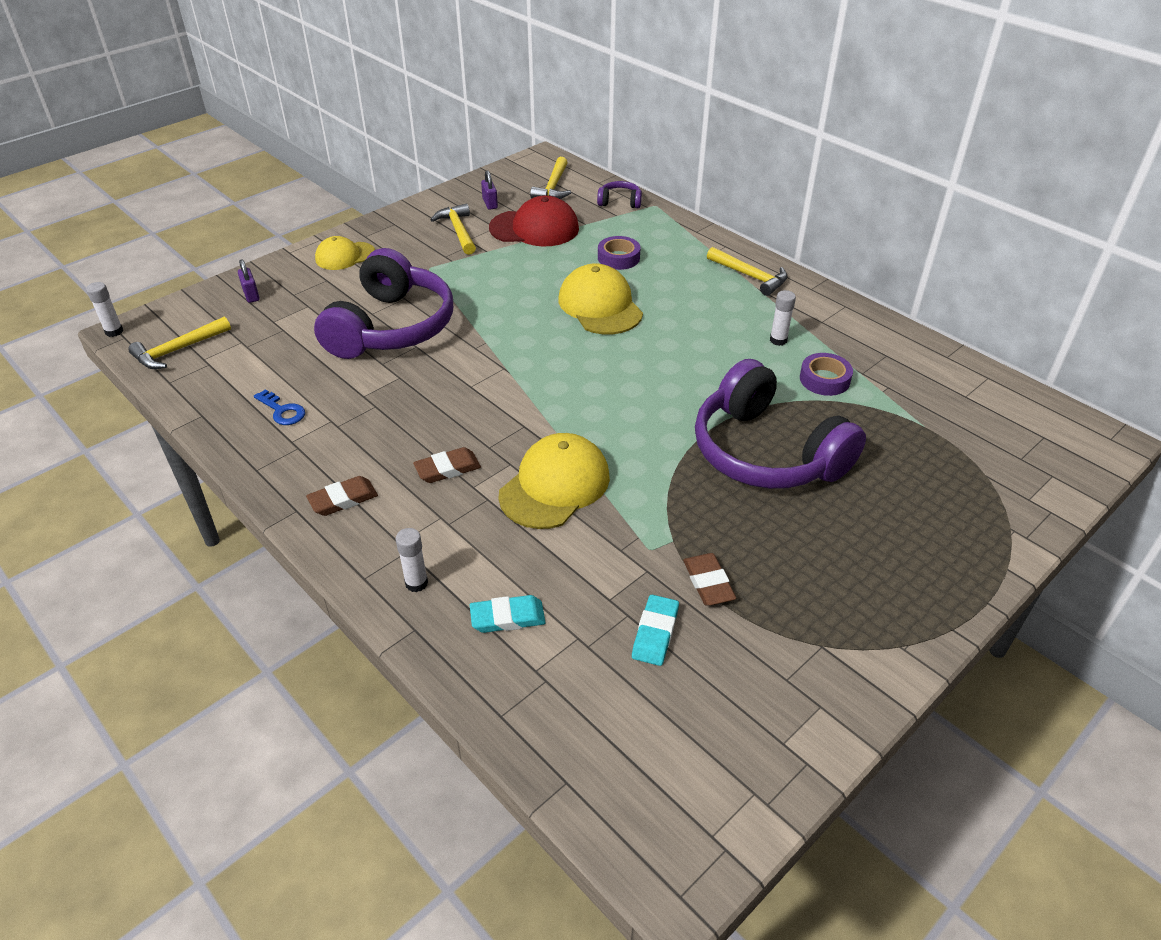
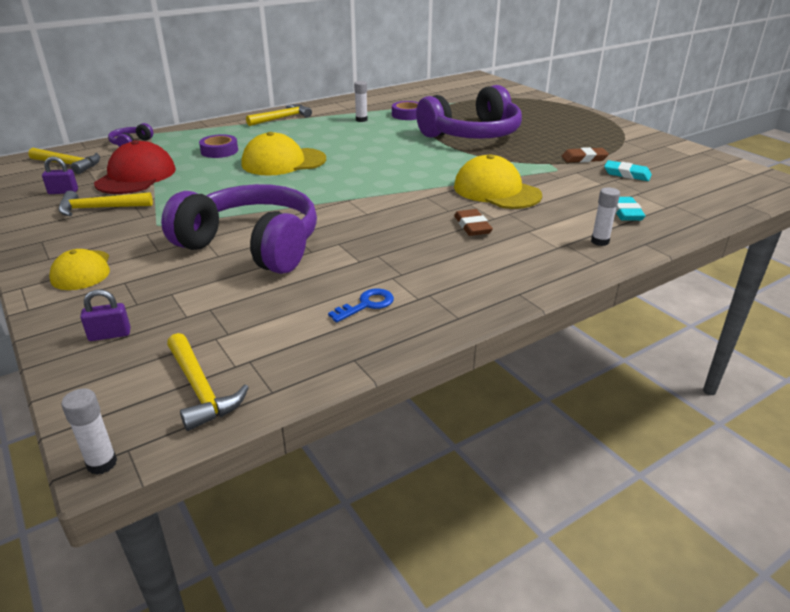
camera: 80 degrees left, 10 degrees down
(343, 499) = (506, 271): brown eraser -> none

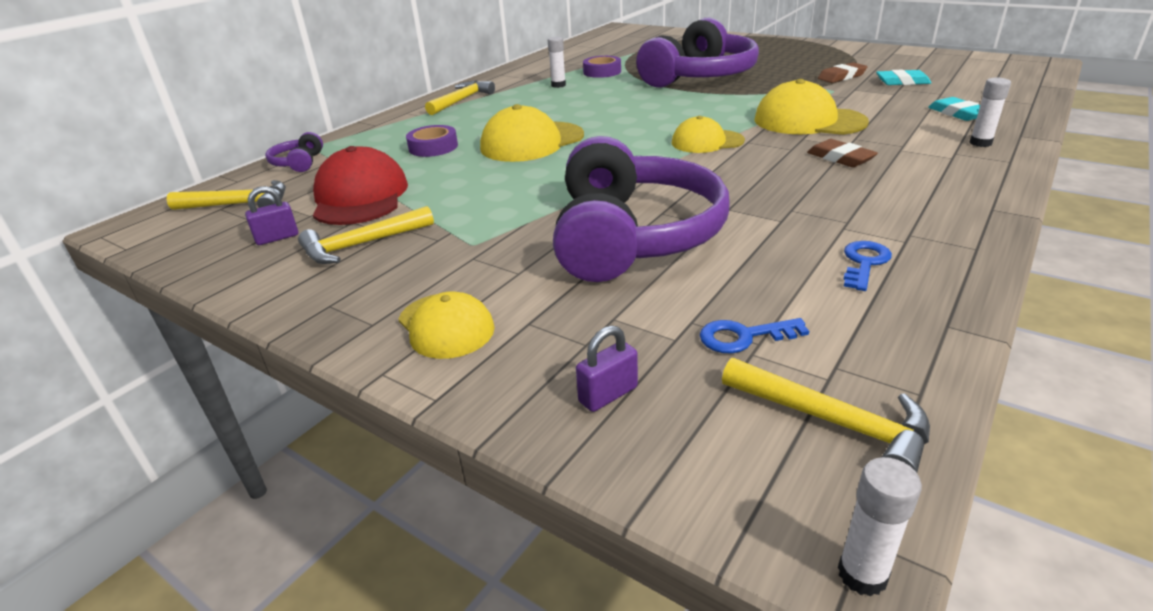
camera: 20 degrees left, 0 degrees up
(224, 327) = (743, 337): none -> blue key
(252, 246) = (632, 236): purple headphones -> purple headphones turned 90 degrees clockwise
(398, 190) = (707, 142): none -> yellow cap

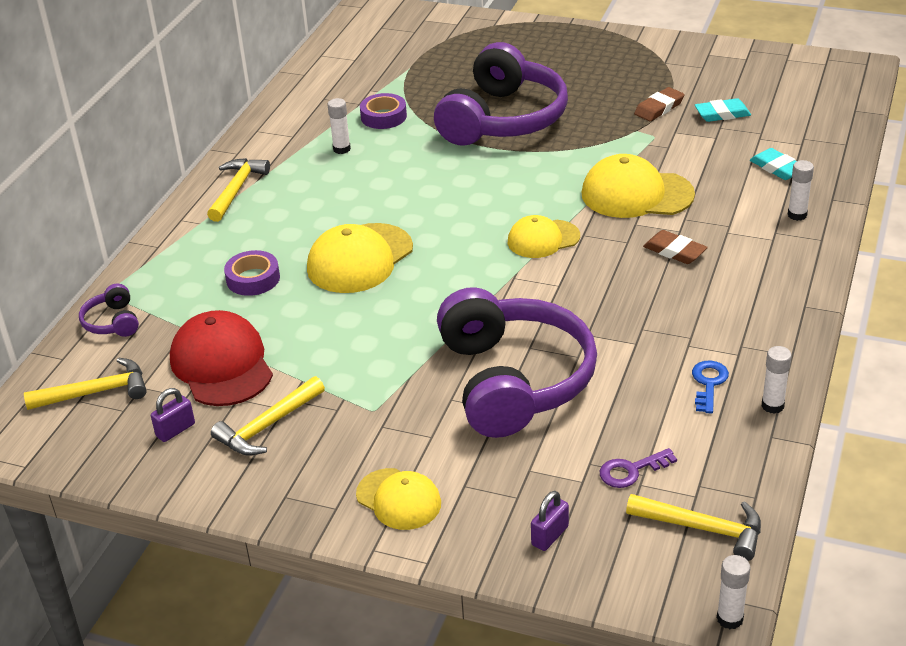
camera: 15 degrees left, 5 degrees up
(743, 337) = (631, 471): blue key -> purple key
(950, 293) = (772, 406): none -> white glue stick

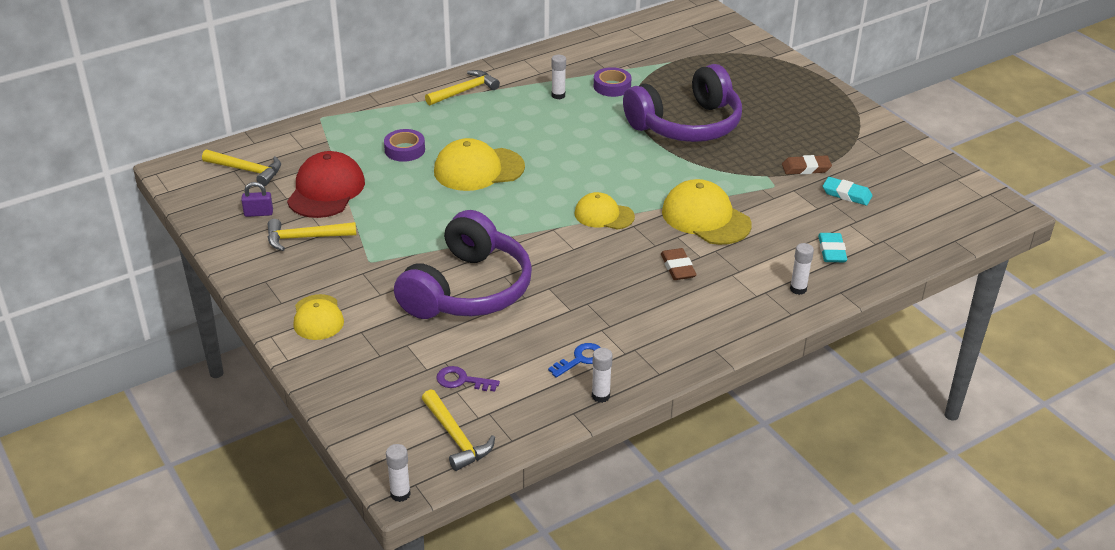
camera: 35 degrees right, 0 degrees up
(112, 322) = (302, 136): purple headphones -> none
(550, 536) = (368, 387): purple padlock -> none

